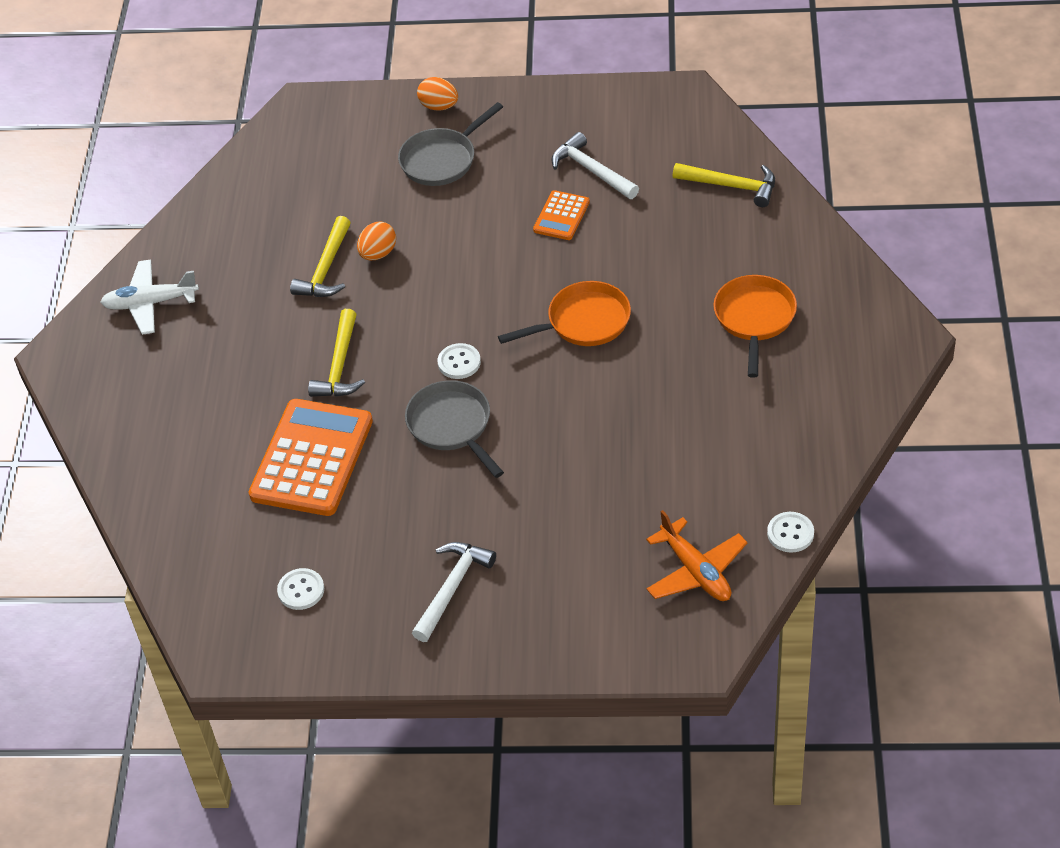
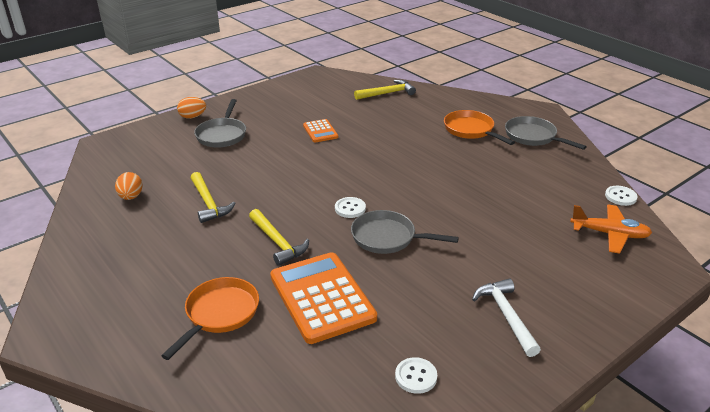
camera: 45 degrees left, 15 degrees down
(150, 303) = (95, 272): white plane -> none
(378, 254) = (234, 184): orange egg -> orange egg (131, 197)
(583, 322) = (393, 164): orange pan -> orange pan (220, 314)
(592, 170) = (311, 111): white hammer -> none
(822, 377) = (533, 137): none -> grey pan

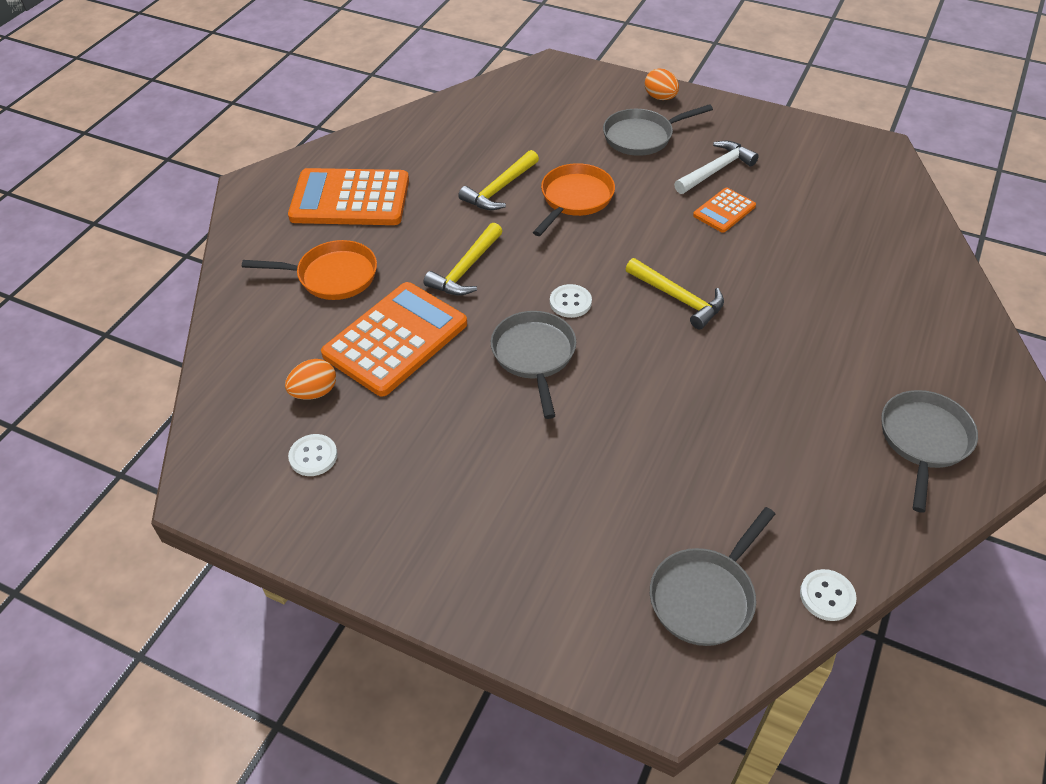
camera: 65 degrees right, 15 degrees up
(131, 197) = (472, 133): orange egg -> orange egg (314, 392)
(135, 279) = (350, 199): none -> orange calculator
(387, 93) = (895, 234): yellow hammer -> yellow hammer (678, 298)
(471, 130) = (872, 359): orange pan -> orange pan (574, 199)
(506, 316) = (451, 512): white hammer -> white hammer (716, 170)
(609, 234) = (705, 596): orange plane -> grey pan

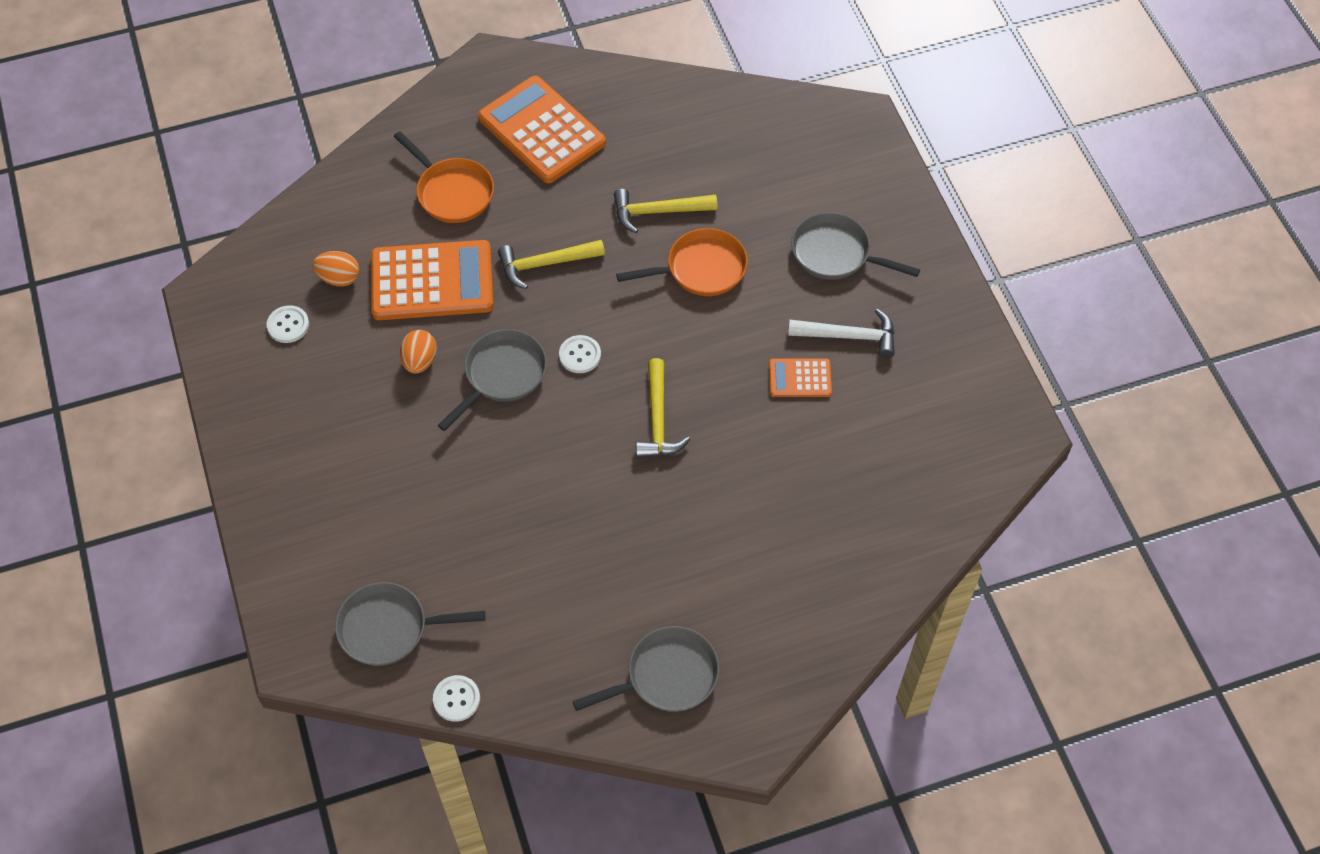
camera: 45 degrees right, 10 degrees up
(660, 97) = (908, 226): orange egg -> orange egg (420, 361)

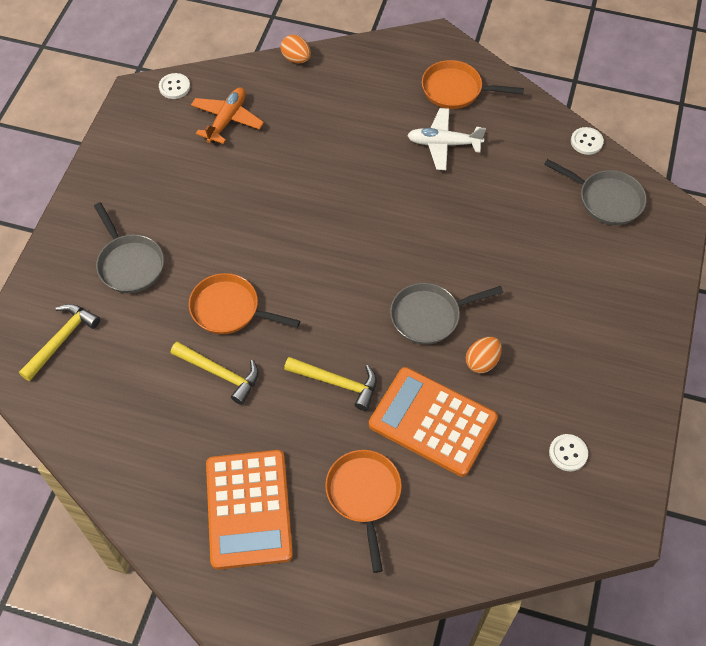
camera: 145 degrees left, 0 degrees up
(339, 278) = (505, 471): orange egg -> orange egg (296, 59)
(580, 355) = (365, 298): white button -> white button (174, 87)
(627, 586) = (443, 144): none -> white plane
(658, 420) = (347, 225): yellow hammer -> yellow hammer (61, 340)
(667, 676) = (456, 90): grey pan -> orange pan
(800, 378) = (234, 198): orange calculator -> none
(849, 336) = (178, 205): white hammer -> none
(894, 462) = (227, 120): none -> orange plane

